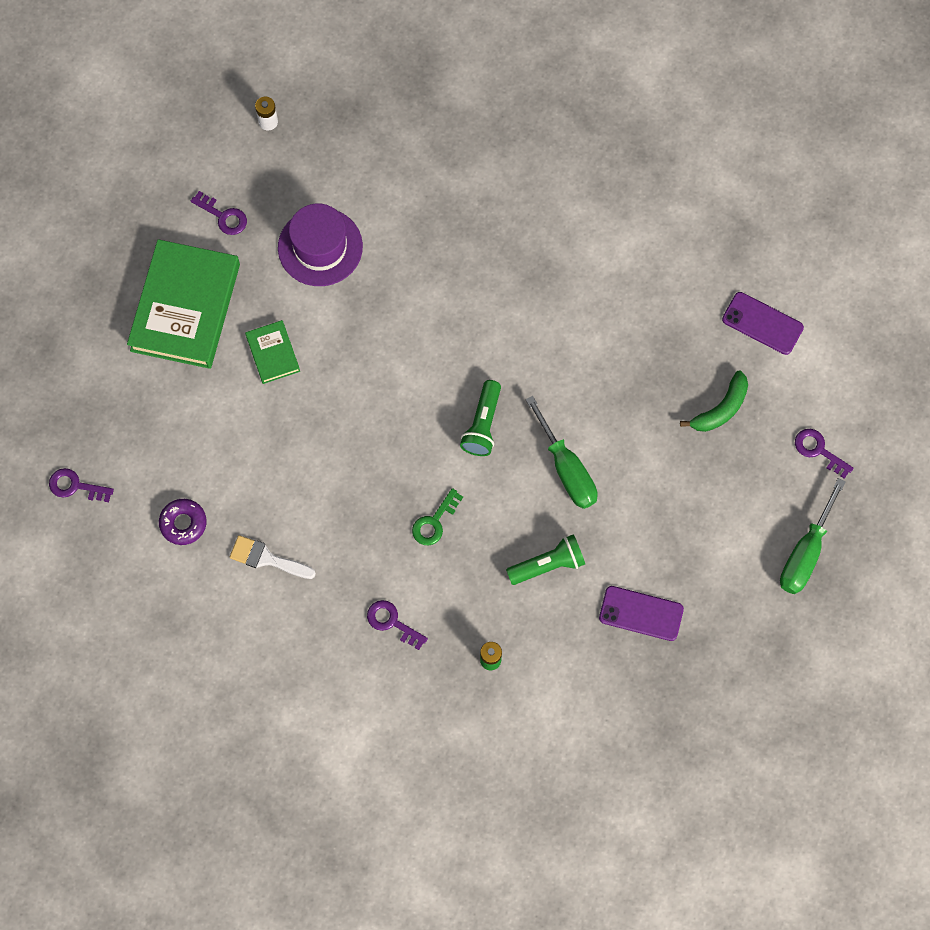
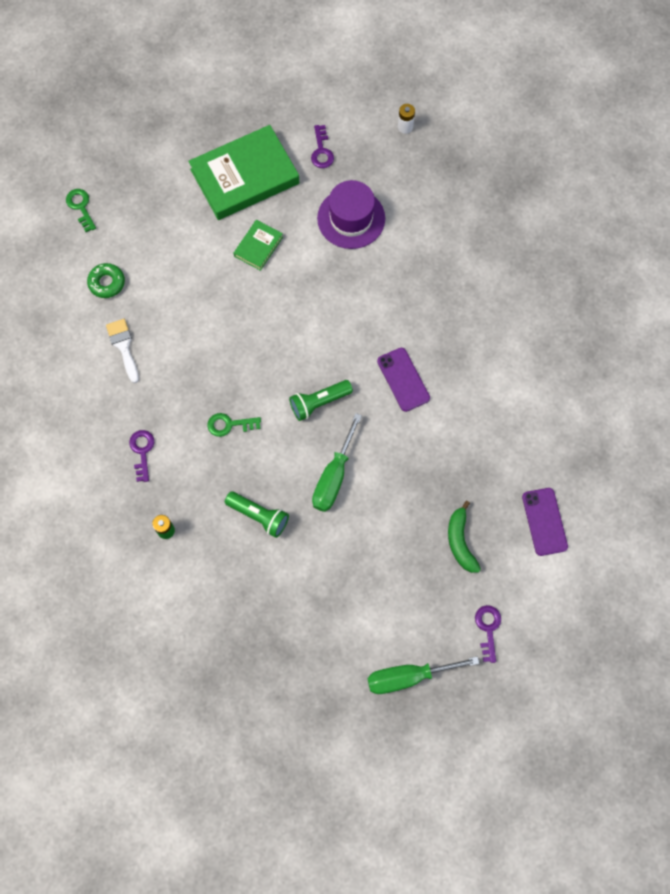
camera: 50 degrees right, 0 degrees up
(76, 486) = (81, 207): purple key -> green key
(183, 523) = (107, 283): purple donut -> green donut
(641, 613) = (275, 600): purple phone -> purple phone (403, 379)
(721, 409) = (460, 541): green banana -> green banana turned 75 degrees clockwise

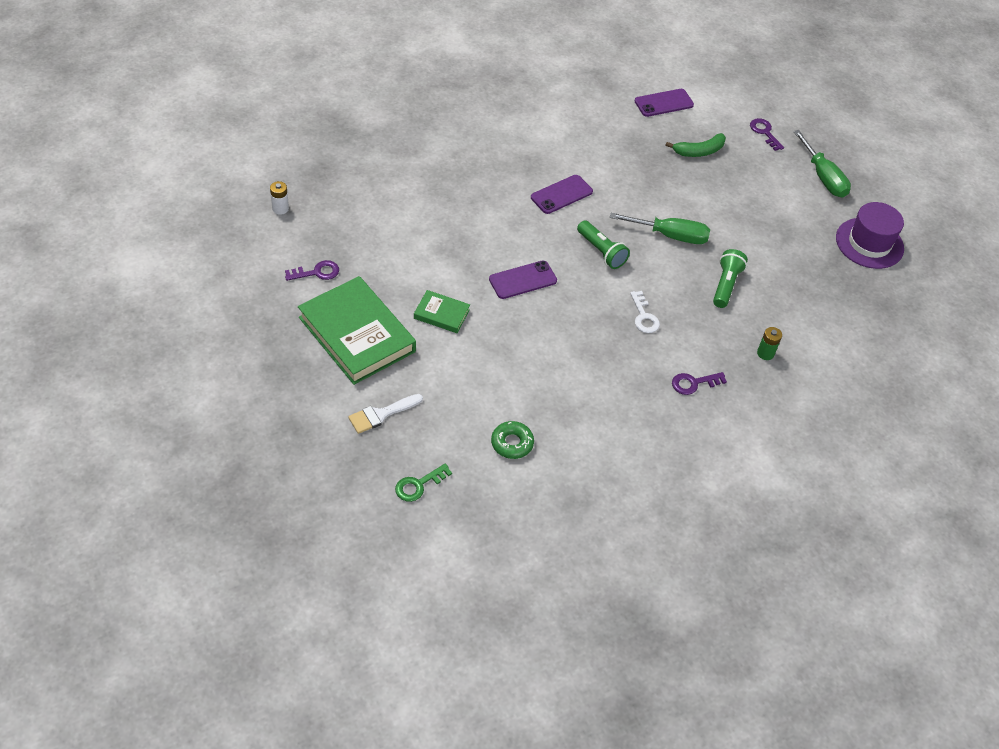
camera: 105 degrees left, 20 degrees down
(123, 346) = (584, 416): white brush -> white brush (381, 414)
(229, 424) = (644, 316): green key -> white key
(290, 322) = (523, 280): none -> purple phone
(351, 218) = (396, 243): purple hat -> purple hat (869, 243)
(488, 629) = (765, 133): purple key -> purple key turned 75 degrees clockwise

